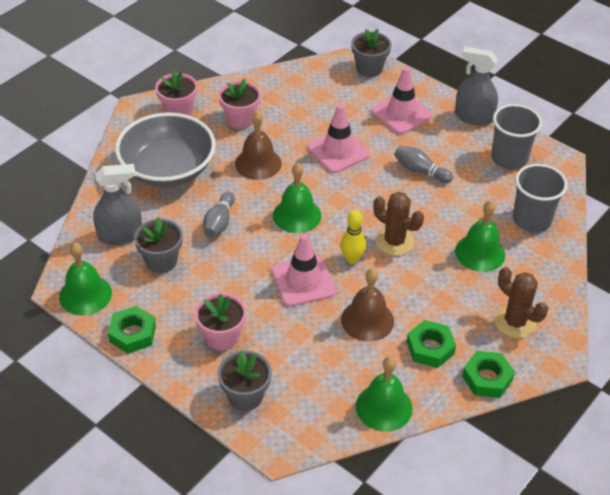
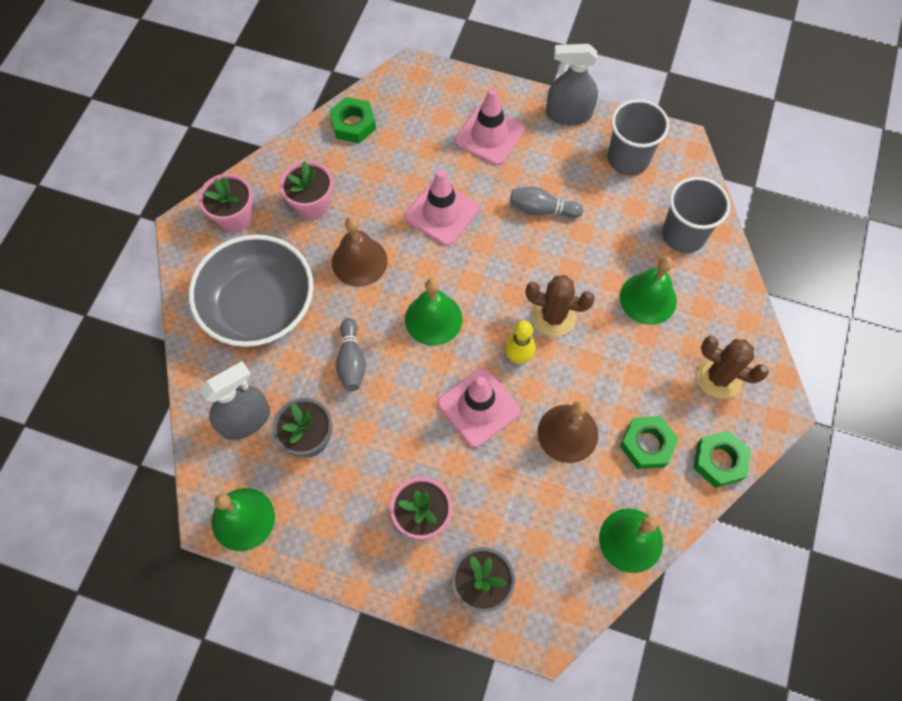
camera: 20 degrees left, 20 degrees up
(132, 334) = (321, 551): green nut -> green nut (353, 124)
(369, 68) = (427, 82): grey flower pot -> none

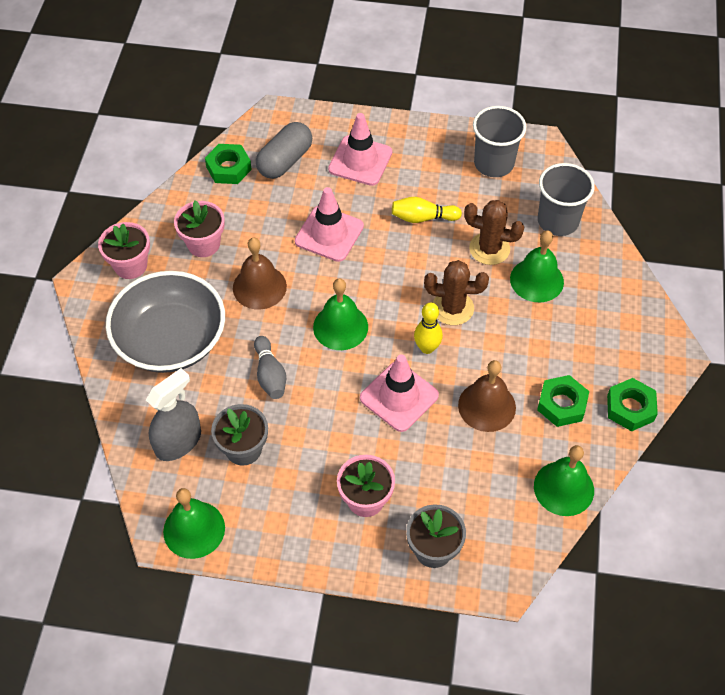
camera: 10 degrees left, 10 degrees down
(412, 124) = (285, 161): none -> grey capsule
(542, 209) = (423, 218): grey bowling pin -> yellow bowling pin
(568, 114) = (430, 132): grey spray bottle -> none
(718, 377) = (615, 337): brown cactus -> brown cactus (489, 249)

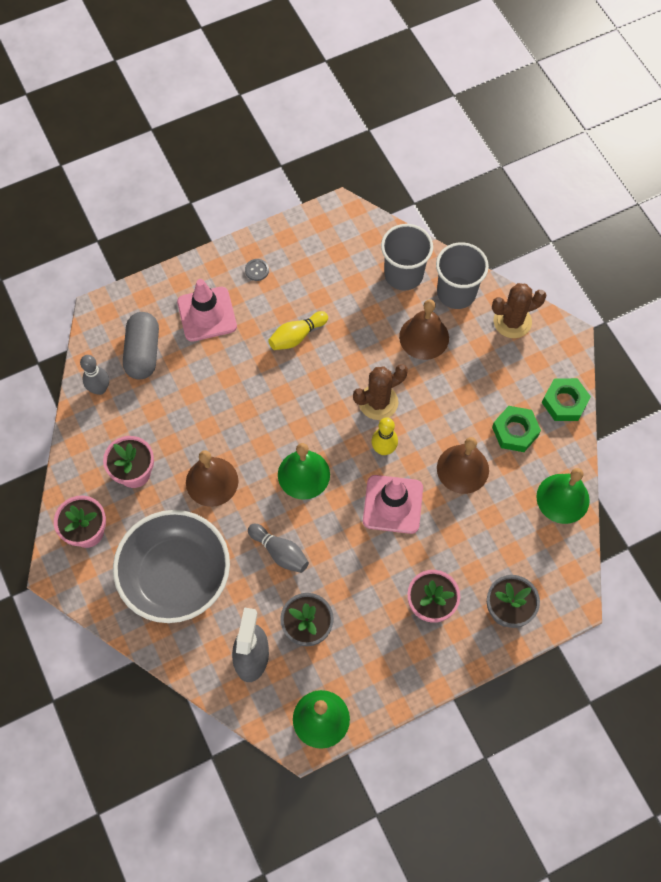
camera: 35 degrees left, 10 degrees up
(228, 168) = (100, 389): green nut -> grey bowling pin
(329, 234) = (232, 397): pink traffic cone -> none
(429, 150) = (257, 270): none -> grey button
(489, 249) = (369, 332): brown cactus -> brown cactus (512, 321)
(494, 163) = (317, 251): grey cup -> grey cup (456, 293)
(536, 280) = (424, 337): green bell -> brown bell

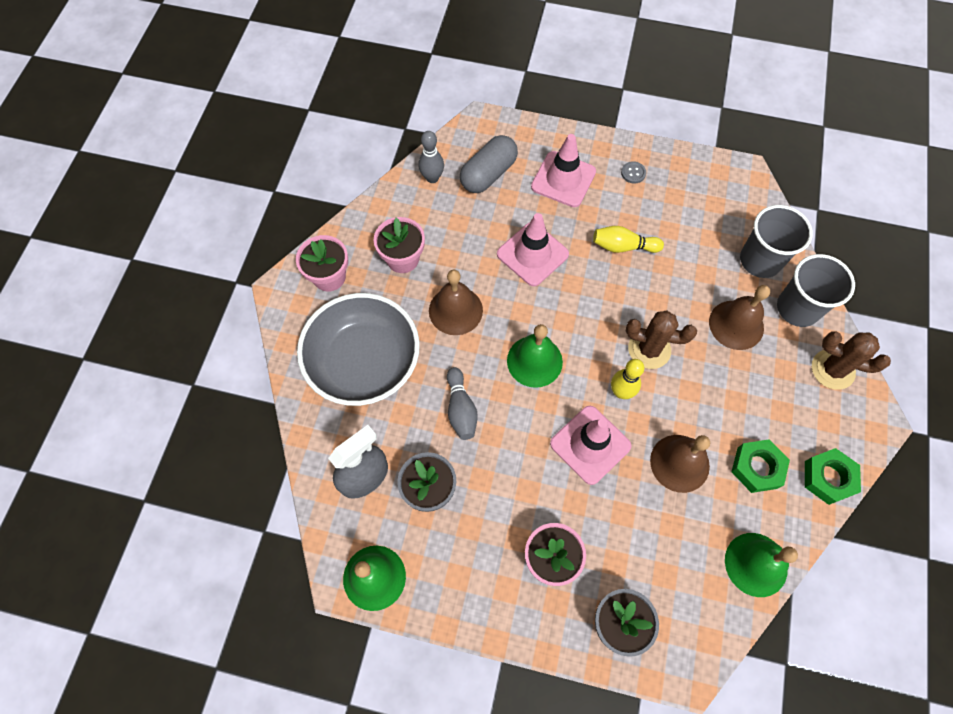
camera: 40 degrees right, 0 degrees up
(233, 393) = (532, 254): none -> pink traffic cone

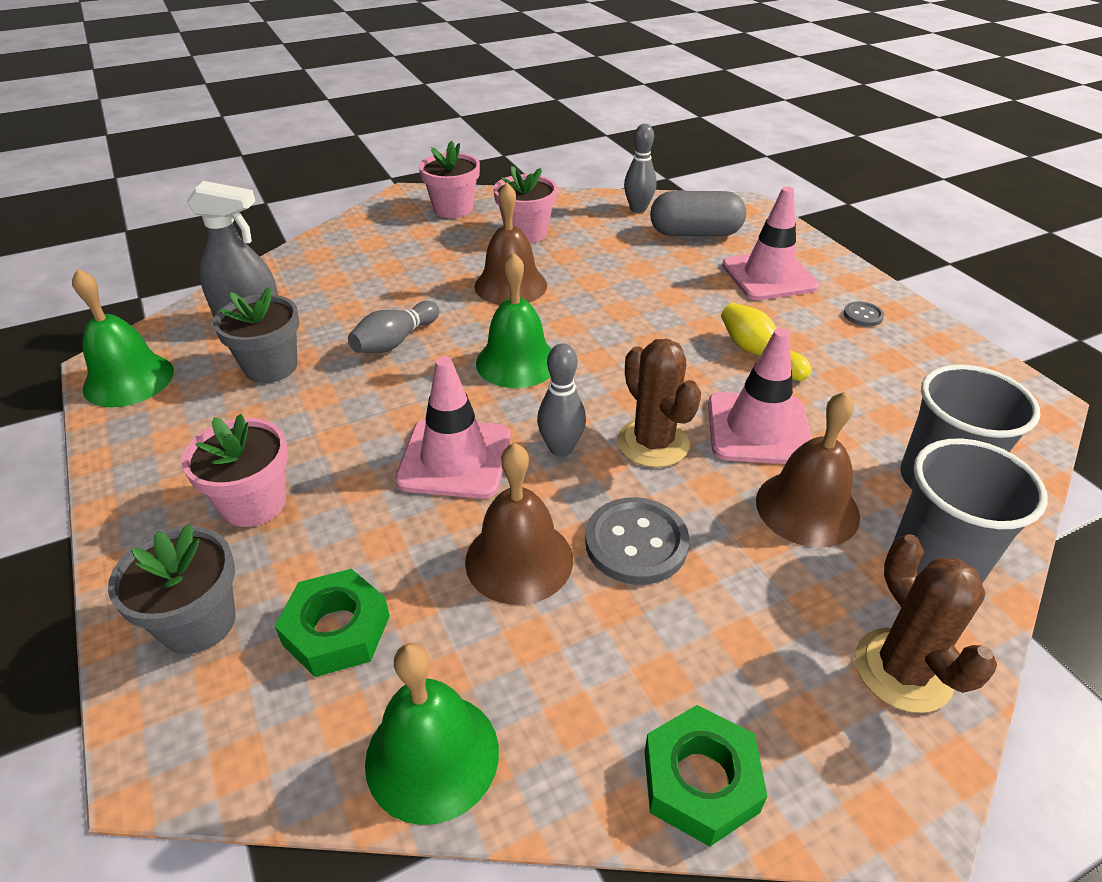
camera: 50 degrees right, 25 degrees down
(364, 362) = (383, 263): grey bowl -> none
(532, 254) = (647, 299): pink traffic cone -> pink traffic cone (758, 429)
(621, 392) = (561, 448): yellow bowling pin -> grey bowling pin
(705, 408) = (636, 543): none -> grey button
(757, 468) = (608, 659): green nut -> green nut (336, 630)

